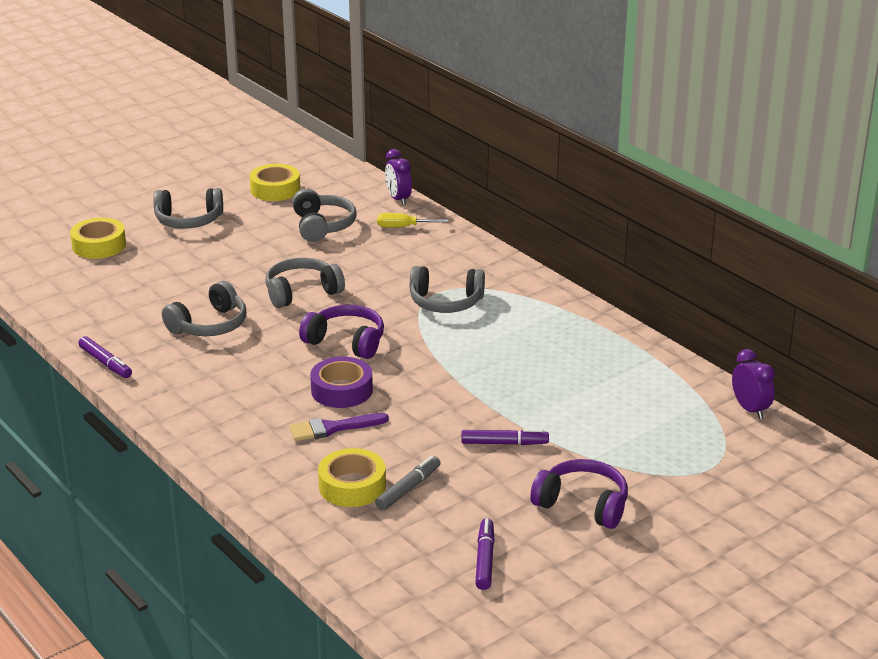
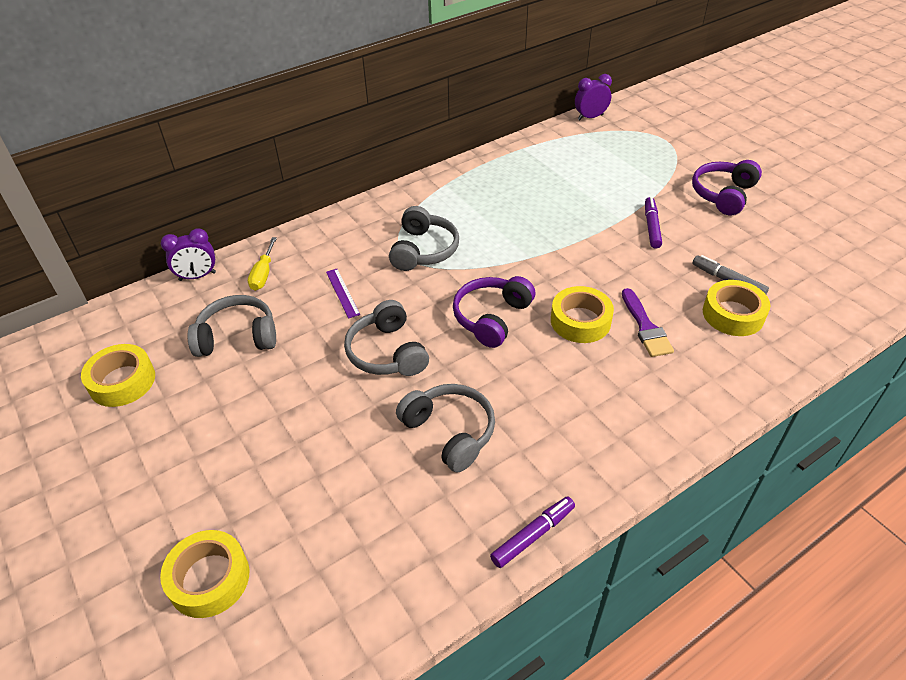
camera: 85 degrees left, 15 degrees up
(189, 220) = (172, 470): grey headphones -> none
(341, 390) = (580, 321): purple tape -> yellow tape
(379, 266) = (342, 293): none -> purple ruler
(485, 559) = (806, 244): purple marker -> none

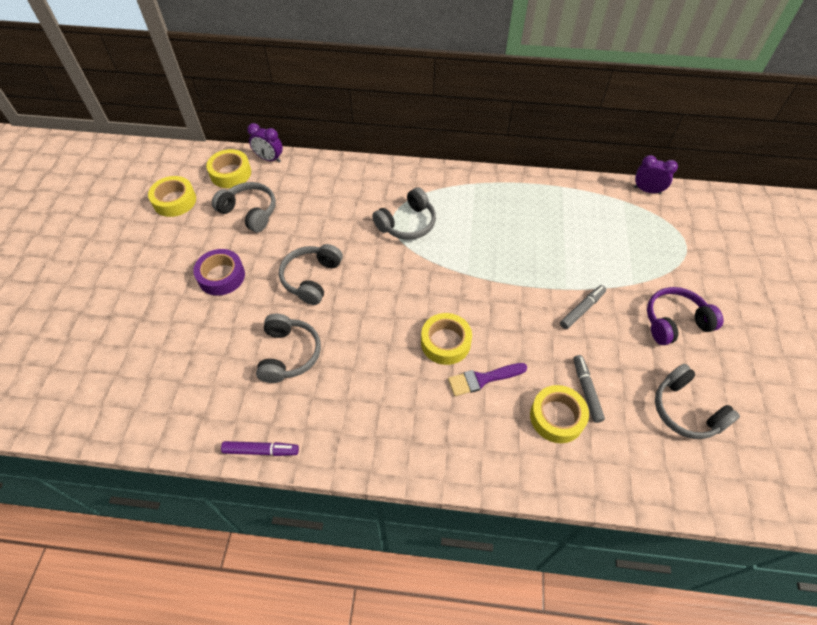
camera: 40 degrees right, 10 degrees up
(209, 579) = (104, 341): yellow tape -> yellow tape (230, 173)
(263, 274) = (302, 180): yellow screwdriver -> none
(281, 415) = (221, 276): none -> purple tape
(342, 293) = (330, 221): purple ruler -> none
(492, 318) = (394, 299): purple headphones -> none
(645, 327) = (483, 379): purple brush -> purple brush turned 45 degrees clockwise
(651, 227) = (582, 309): purple marker -> grey marker
(804, 247) = (686, 410): none -> grey headphones

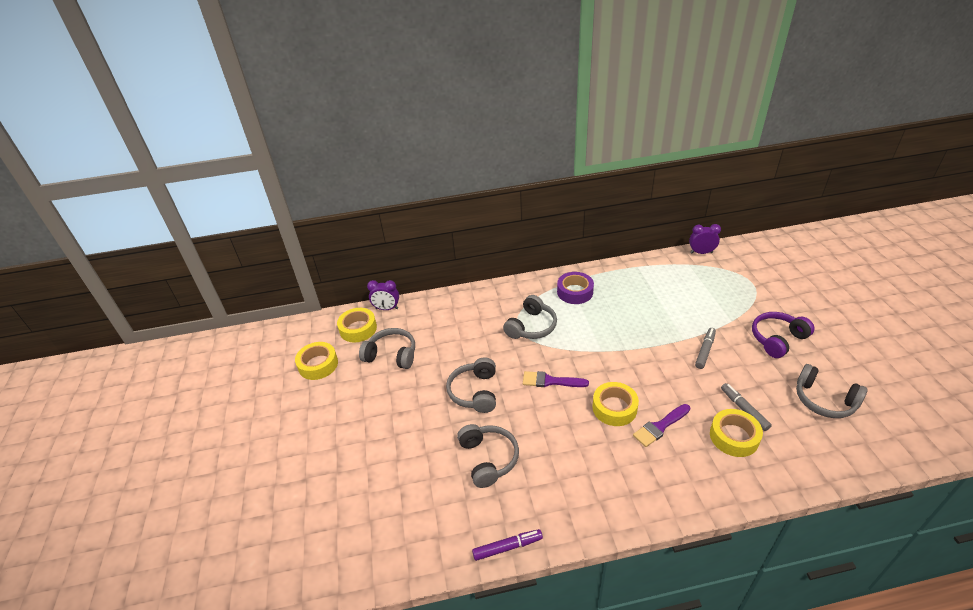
camera: 15 degrees left, 15 degrees down
(221, 276) = (394, 414): purple tape -> purple tape (575, 292)
(394, 291) = (550, 381): none -> purple brush

